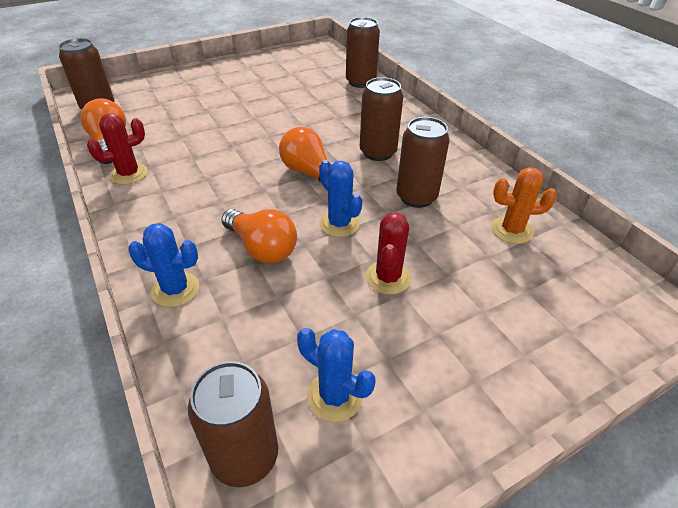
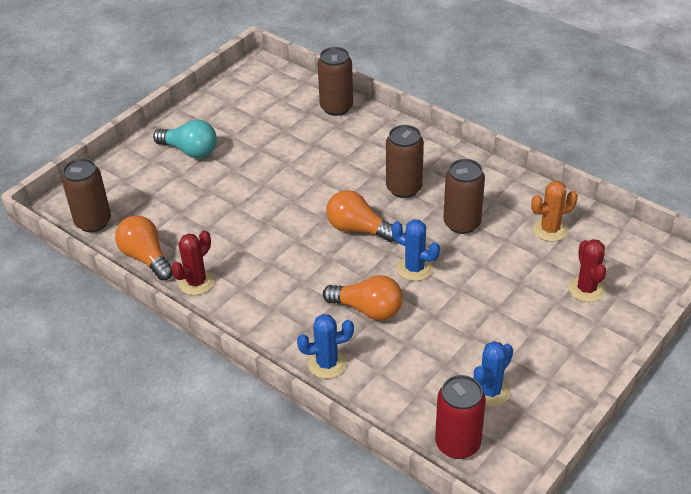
camera: 20 degrees left, 0 degrees up
(219, 82) = (190, 151): none -> turquoise light bulb
(245, 456) = (457, 444): brown can -> red can
(335, 396) = (490, 391): blue cactus -> blue cactus turned 60 degrees counterclockwise
(388, 278) = (478, 300): red cactus -> red cactus (586, 289)

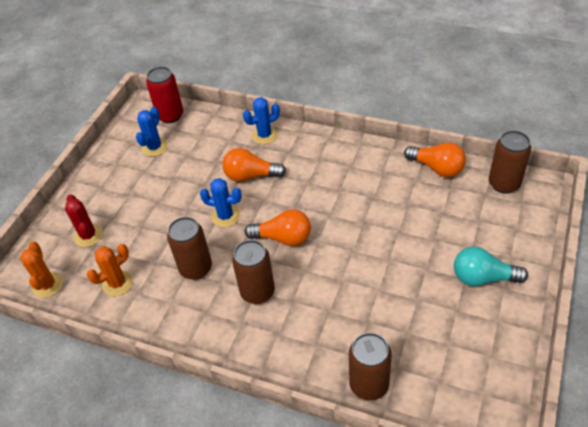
camera: 165 degrees right, 5 degrees up
(196, 282) = (385, 161): red cactus -> none
(631, 247) = (48, 285): none -> orange cactus

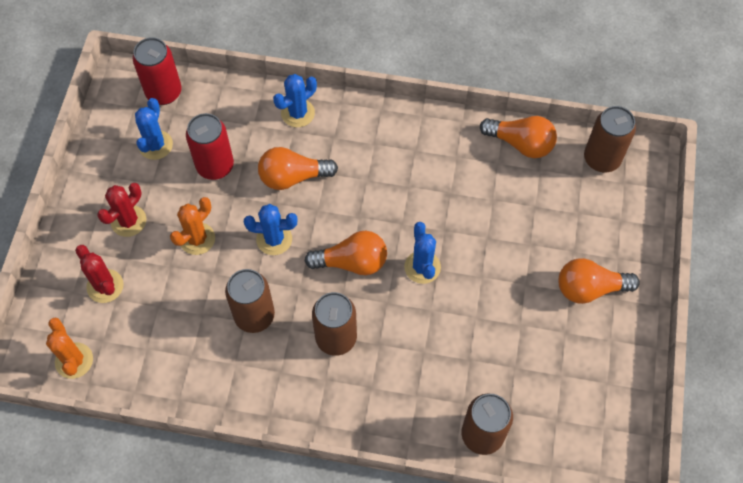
camera: 15 degrees left, 15 degrees up
(117, 283) = (162, 347): orange cactus -> orange cactus (197, 239)
(120, 194) = (128, 221): none -> red cactus
(194, 164) = (215, 166): none -> red can
(340, 247) = (422, 267): none -> blue cactus
(482, 278) = (589, 288): turquoise light bulb -> orange light bulb

